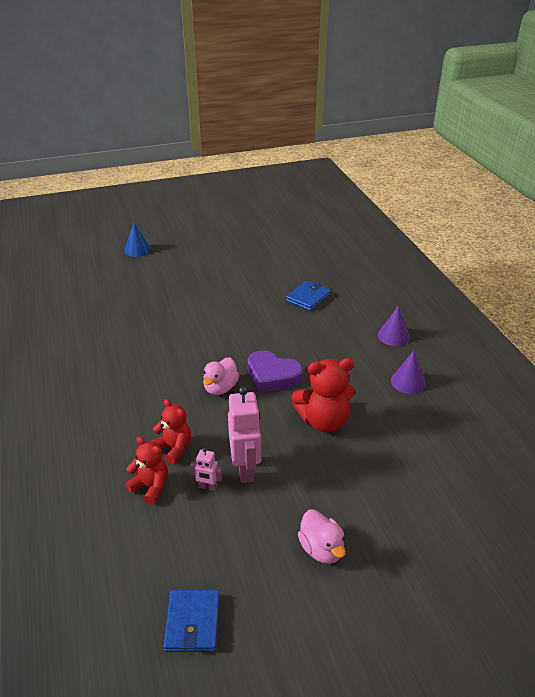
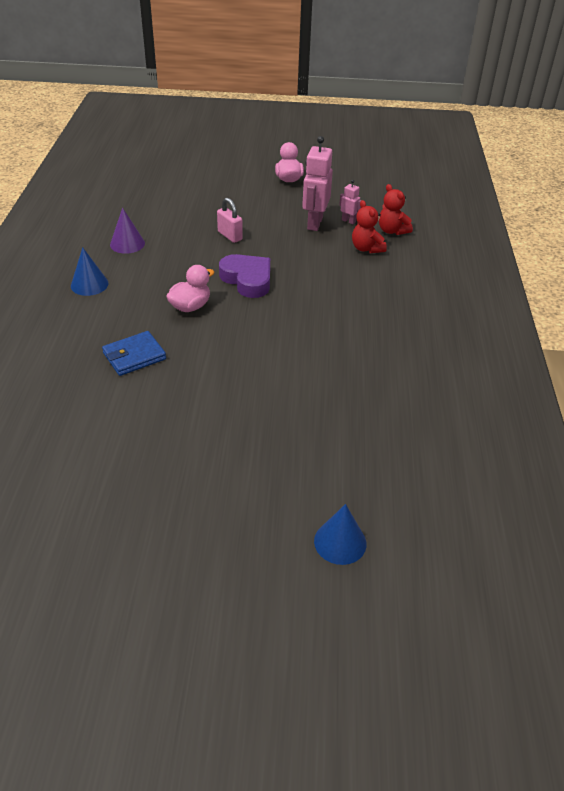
camera: 160 degrees left, 5 degrees up
(192, 623) = (381, 173): blue wallet -> none
(220, 388) = (305, 282): pink duck -> pink duck (190, 306)
(324, 421) = (230, 236): red teddy bear -> pink padlock
(393, 336) = (89, 284): purple cone -> blue cone

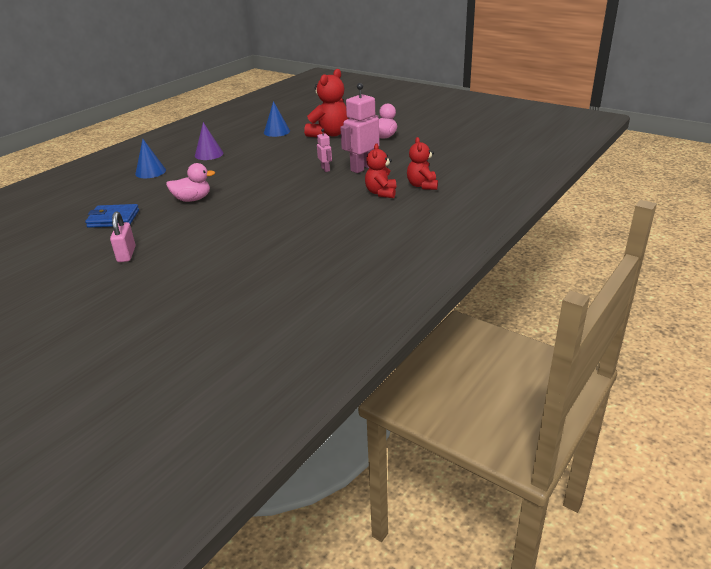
camera: 35 degrees right, 10 degrees down
(228, 187) = (329, 134): none -> red teddy bear
(230, 236) = (285, 163): pink padlock -> pink padlock (126, 254)
(247, 280) = (256, 192): purple heart -> none
(340, 542) = (57, 382): blue cone -> blue cone (276, 131)
(348, 221) = (393, 172): pink robot -> pink robot (325, 169)

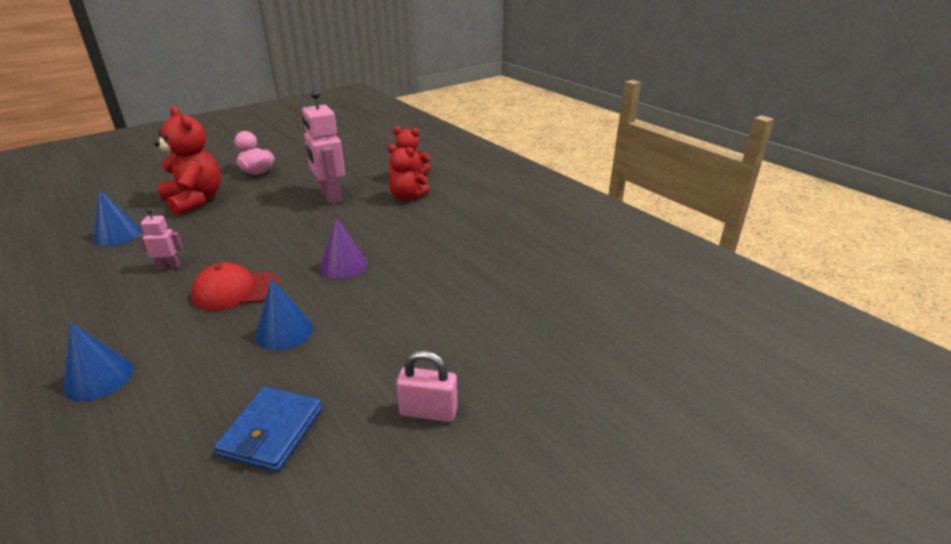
camera: 75 degrees left, 0 degrees up
(192, 199) = (284, 331): pink duck -> blue cone
(209, 154) = (113, 304): purple cone -> purple cone (343, 265)
(229, 176) = (236, 290): none -> red cap
(325, 169) = (305, 217): pink robot -> pink robot (169, 266)

